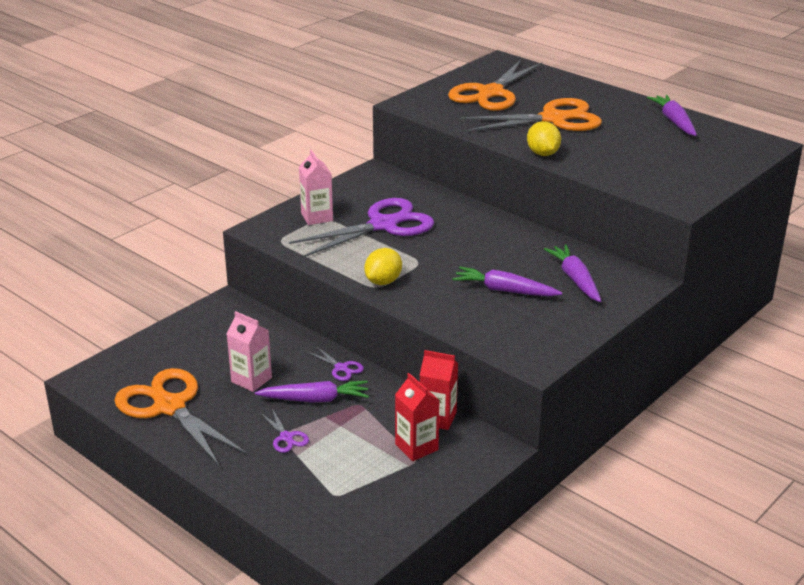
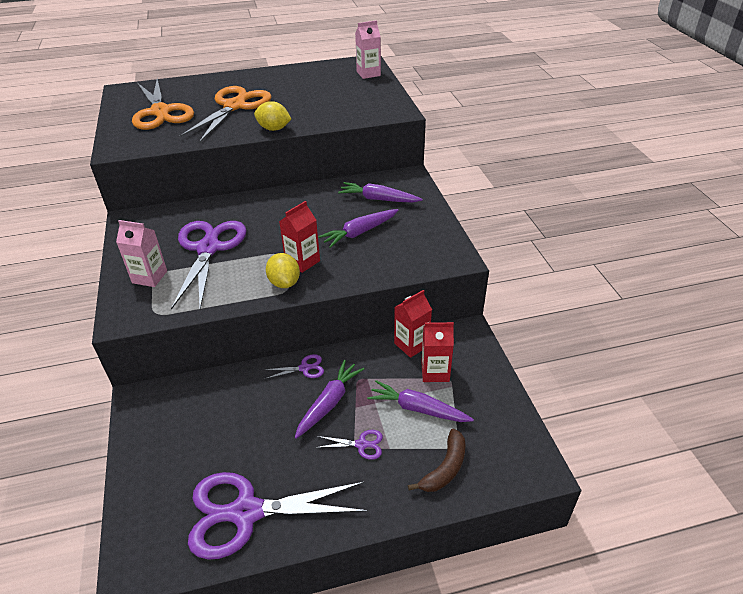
camera: 55 degrees left, 10 degrees up
(169, 407) = (247, 512): orange scissors -> purple scissors
(251, 380) = (265, 432): pink carton -> pink carton (368, 74)
(304, 497) = (445, 468): none -> brown banana
(423, 278) = (302, 261): none -> red carton
(673, 121) = (300, 73): purple carrot -> purple carrot (417, 409)

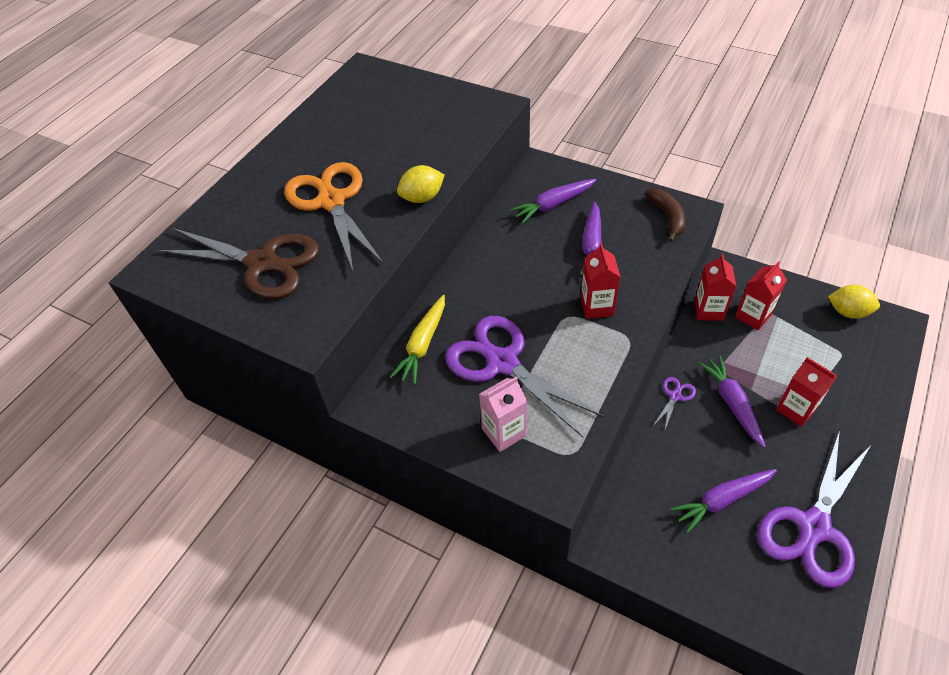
camera: 45 degrees left, 10 degrees up
(161, 112) = (262, 263): orange scissors -> brown scissors
(193, 213) = (423, 345): none -> yellow carrot
(284, 283) = (617, 335): yellow lemon -> yellow lemon (848, 312)
(361, 444) = (796, 409): purple scissors -> red carton
(368, 74) = (392, 81): pink carton -> none
(417, 409) = (785, 351): purple carrot -> purple carrot (722, 500)
(445, 468) = (858, 374): brown banana -> brown banana (668, 217)

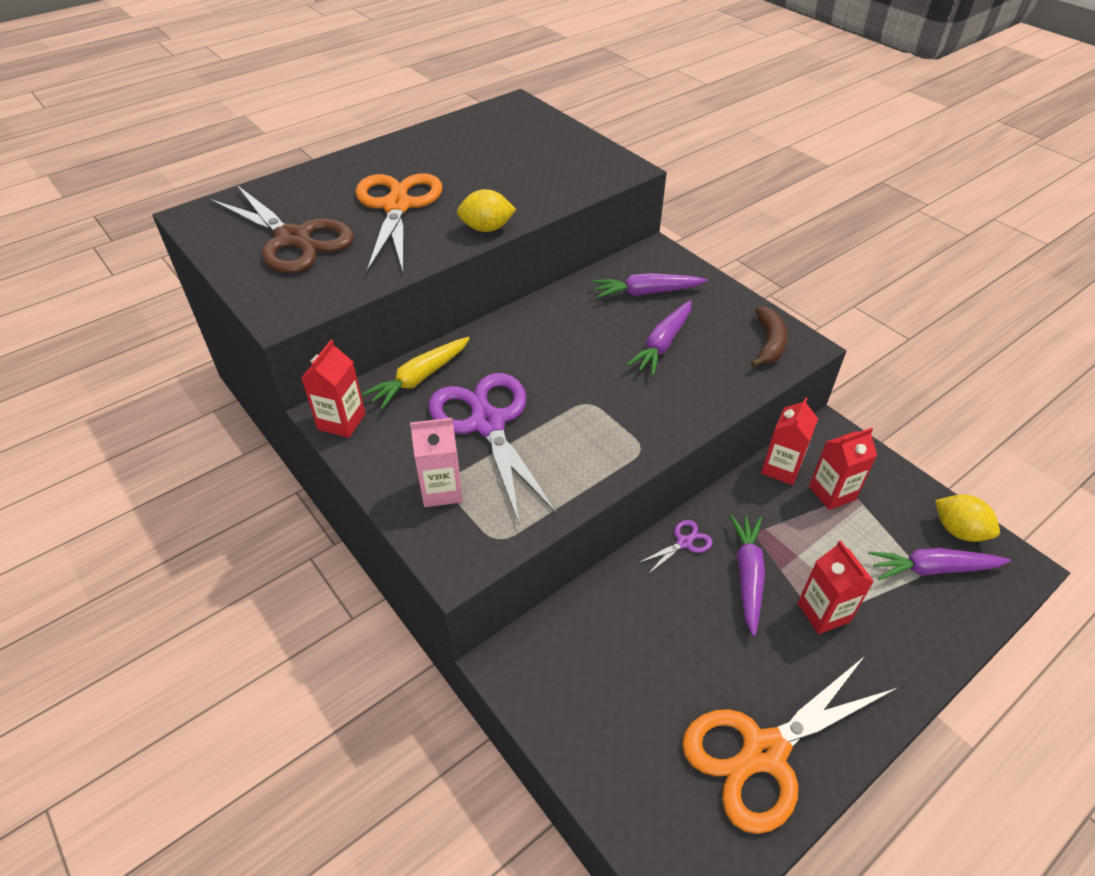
camera: 20 degrees right, 5 degrees down
(597, 306) = (627, 404): red carton -> red carton (341, 422)
(722, 500) = (669, 674): purple carrot -> purple carrot (932, 569)
(813, 527) = (764, 752): purple scissors -> orange scissors

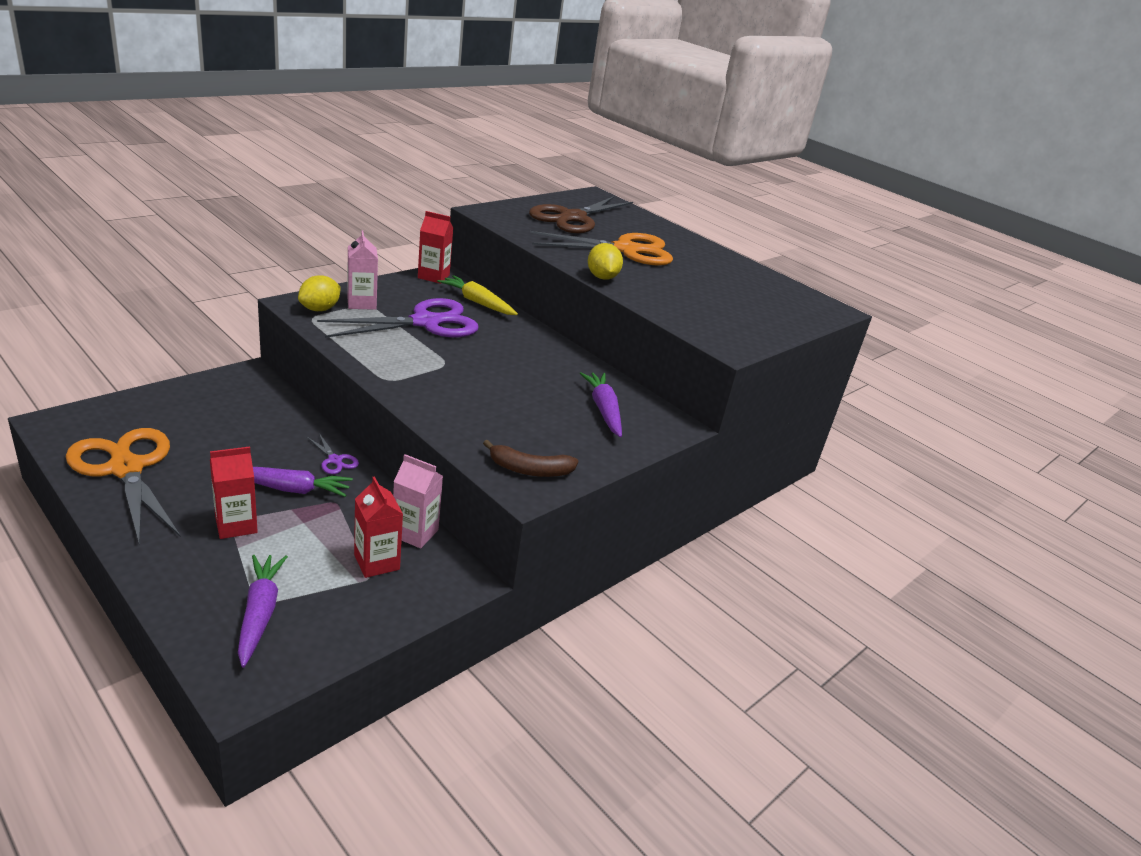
camera: 80 degrees right, 15 degrees down
(662, 344) = (523, 408): purple carrot -> none
(781, 468) = (415, 533): red carton -> pink carton
(958, 530) = (304, 651): yellow lemon -> yellow lemon (319, 309)

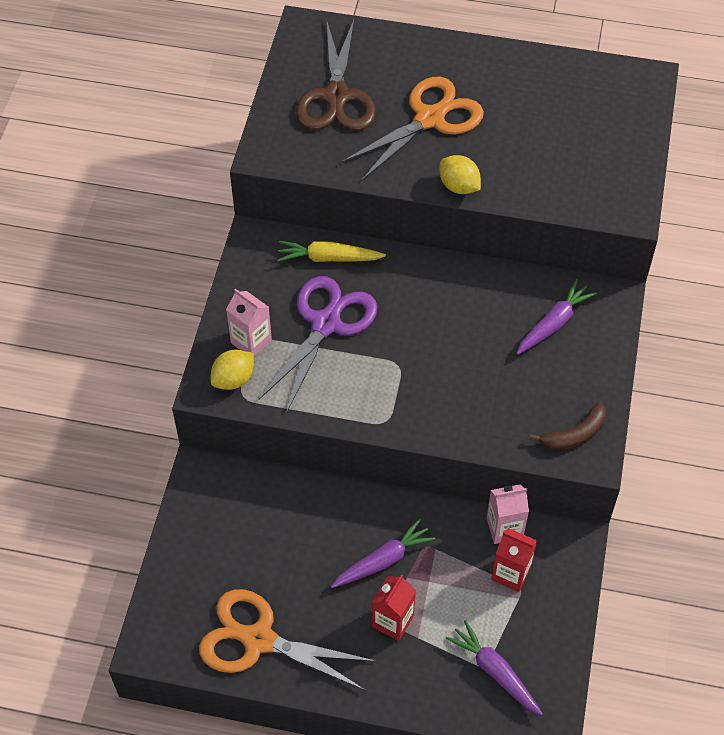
camera: 30 degrees left, 25 degrees up
(319, 309) = (233, 379): yellow lemon -> yellow lemon turned 45 degrees clockwise
(335, 460) = (376, 507): purple scissors -> none
(433, 276) = (253, 249): red carton -> none
(603, 410) = (554, 323): purple carrot -> purple carrot turned 90 degrees clockwise

